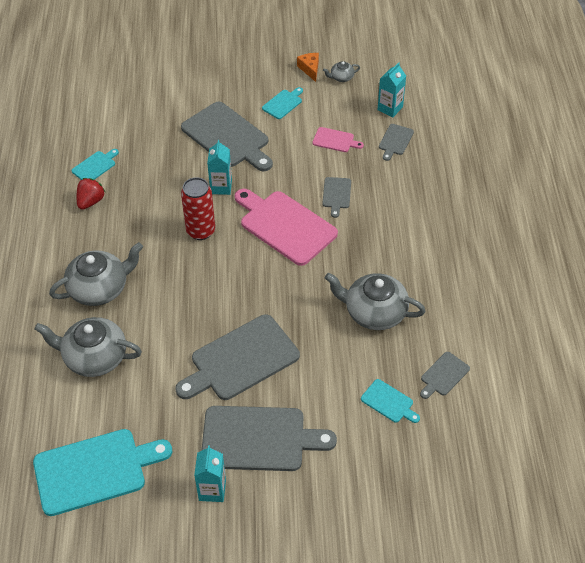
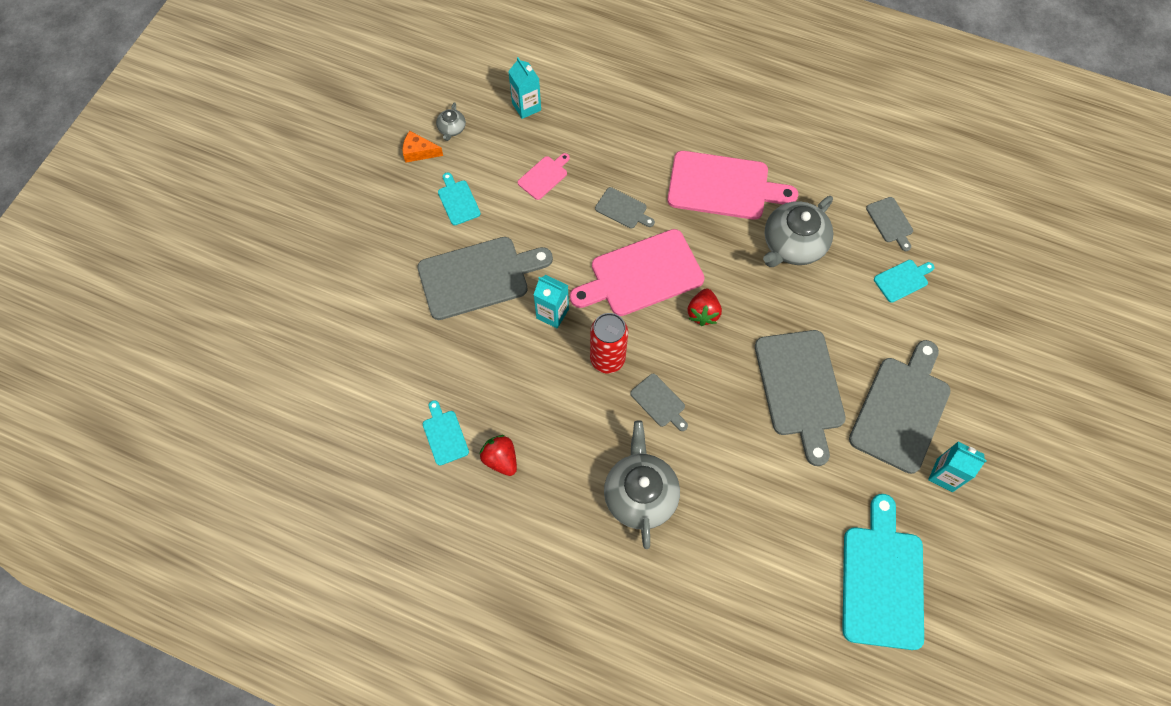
camera: 65 degrees left, 15 degrees up
(94, 357) = (735, 532): grey teapot -> none
(273, 274) = (703, 313): none -> red strawberry
(395, 141) = (576, 124): grey cutting board -> grey cutting board (659, 402)
(400, 248) = (723, 186): none -> pink cutting board

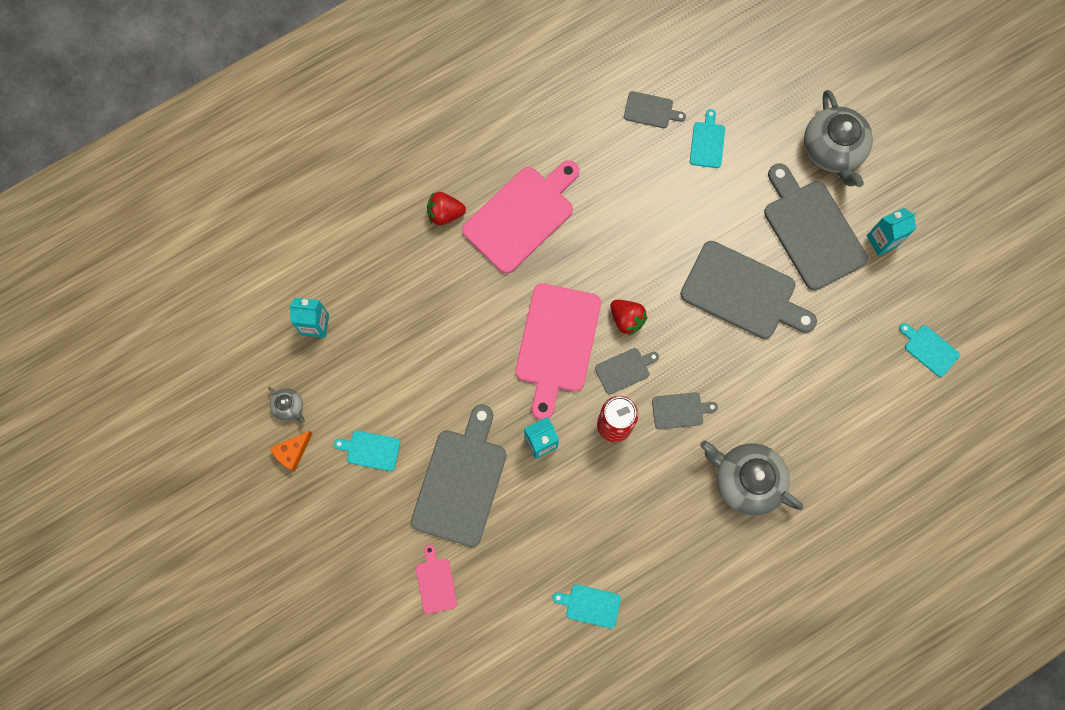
camera: 55 degrees left, 10 degrees up
(501, 459) = (643, 572): red strawberry -> red strawberry (445, 213)
(544, 176) = (401, 358): pink cutting board -> pink cutting board (435, 583)
(623, 209) = (483, 314): grey cutting board -> grey cutting board (624, 370)
(793, 244) = (616, 202): grey teapot -> grey teapot (833, 149)
(882, 580) = (929, 349): turquoise cutting board -> turquoise cutting board, size x0.47

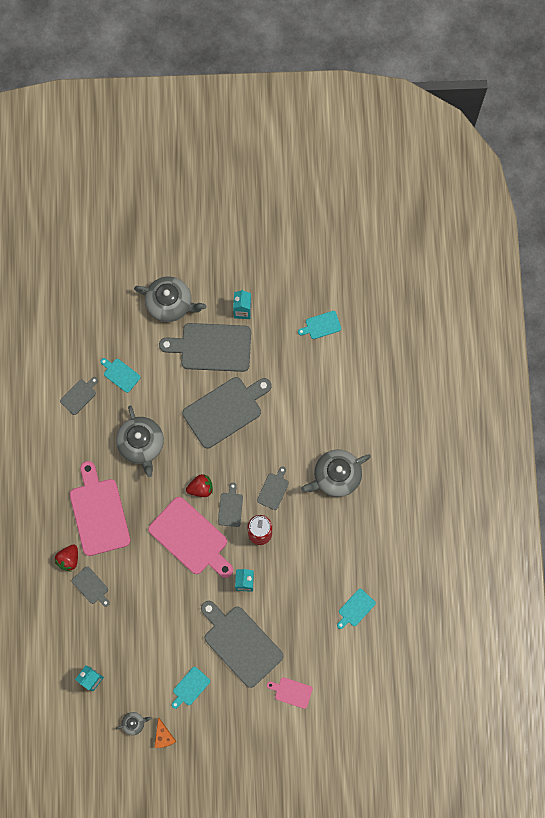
camera: 60 degrees left, 0 degrees up
(427, 258) = (91, 586): none -> grey cutting board
(637, 216) = (141, 444): none -> grey teapot

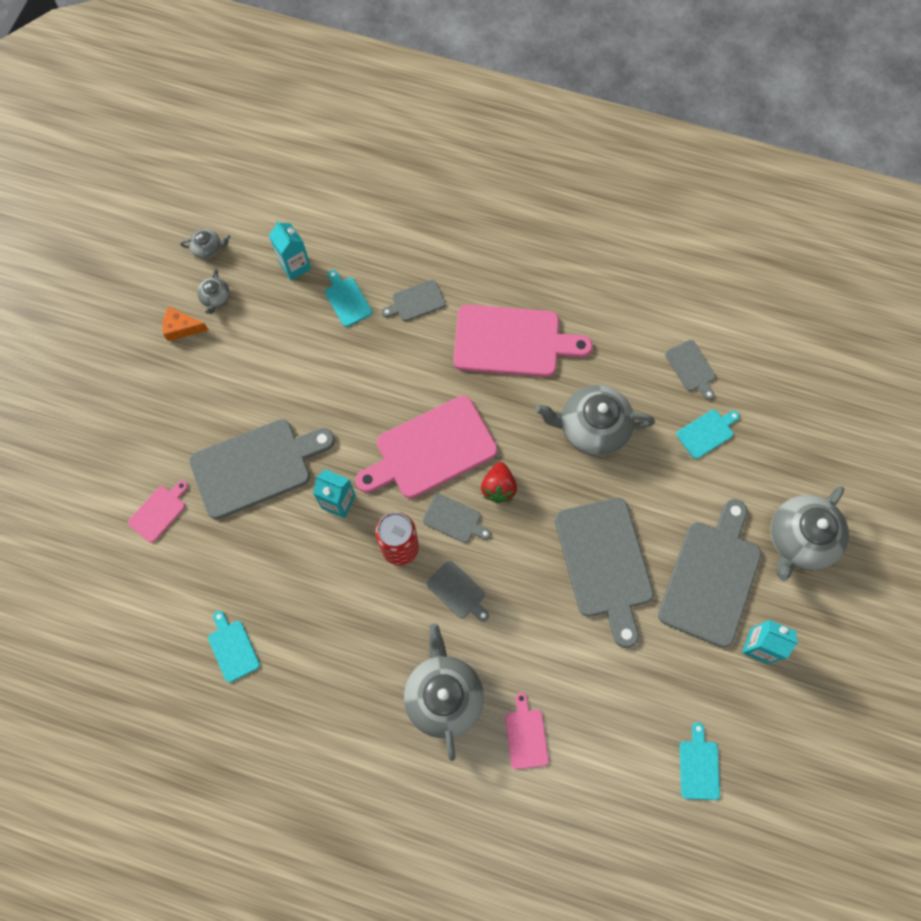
camera: 110 degrees right, 5 degrees down
(69, 559) = (463, 286): red strawberry -> none
(98, 745) = (208, 248): none -> grey teapot
(190, 687) = (228, 381): turquoise cutting board -> turquoise cutting board (347, 300)
(340, 423) = (526, 735): none -> pink cutting board

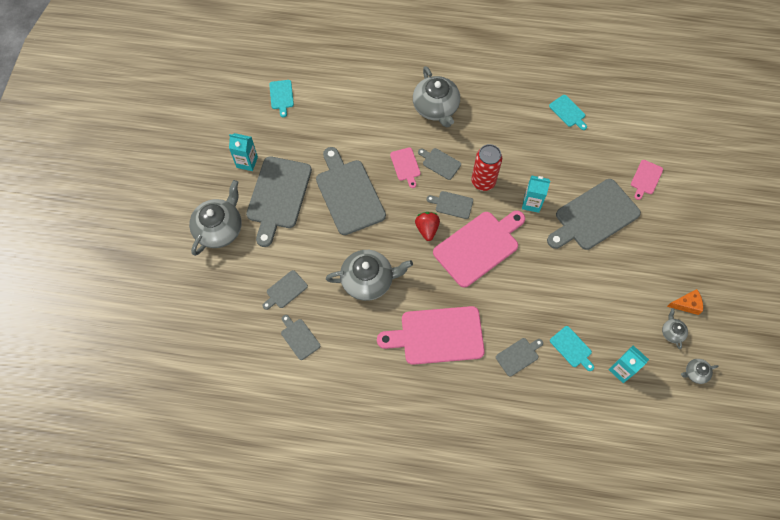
camera: 170 degrees right, 5 degrees down
(526, 735) = (383, 96): pink cutting board -> pink cutting board (405, 166)
(707, 432) = (285, 290): turquoise cutting board -> grey cutting board

